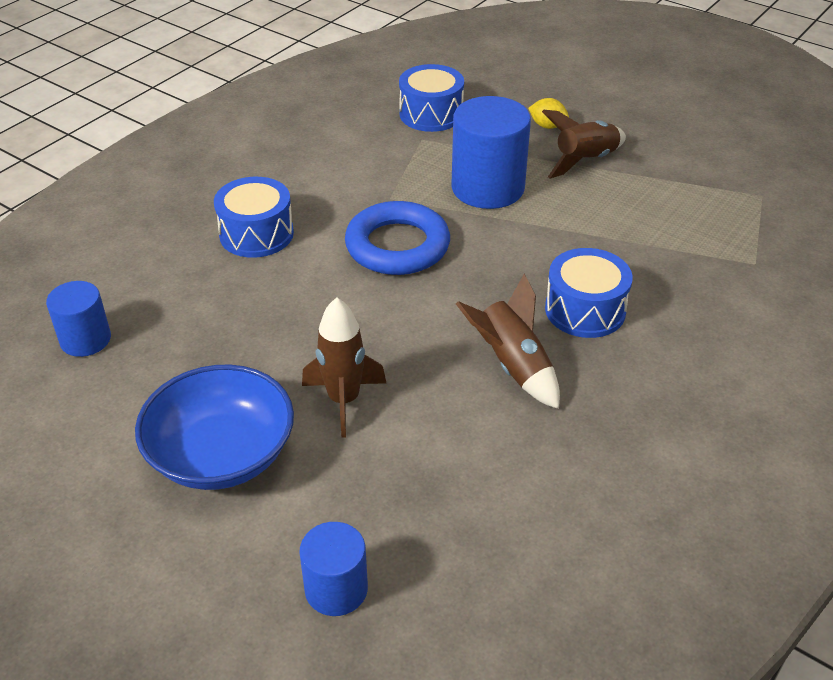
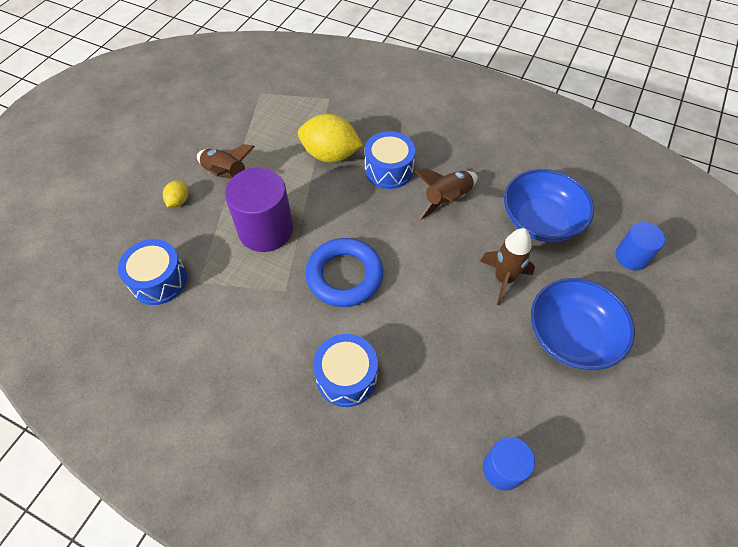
camera: 100 degrees left, 15 degrees up
(446, 476) = (540, 220): none -> blue bowl
(487, 188) = (266, 230): blue cylinder -> purple cylinder
(622, 253) = (330, 155): none -> yellow lemon

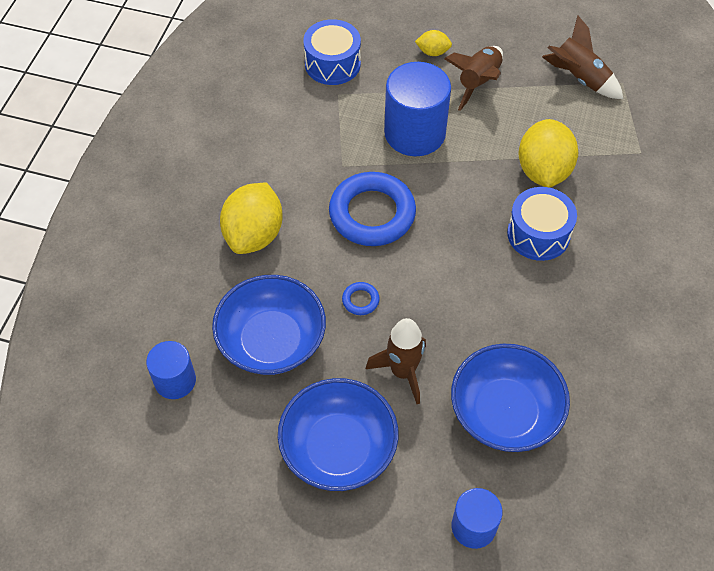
camera: 80 degrees right, 0 degrees up
(266, 230) = (415, 133): purple cylinder -> blue cylinder
(346, 377) = (254, 235): blue drum -> yellow lemon
(432, 298) = (360, 300): none -> blue ring
(447, 199) = (509, 302): brown rocket -> brown rocket (579, 78)
(466, 375) = (271, 341): none -> blue bowl

